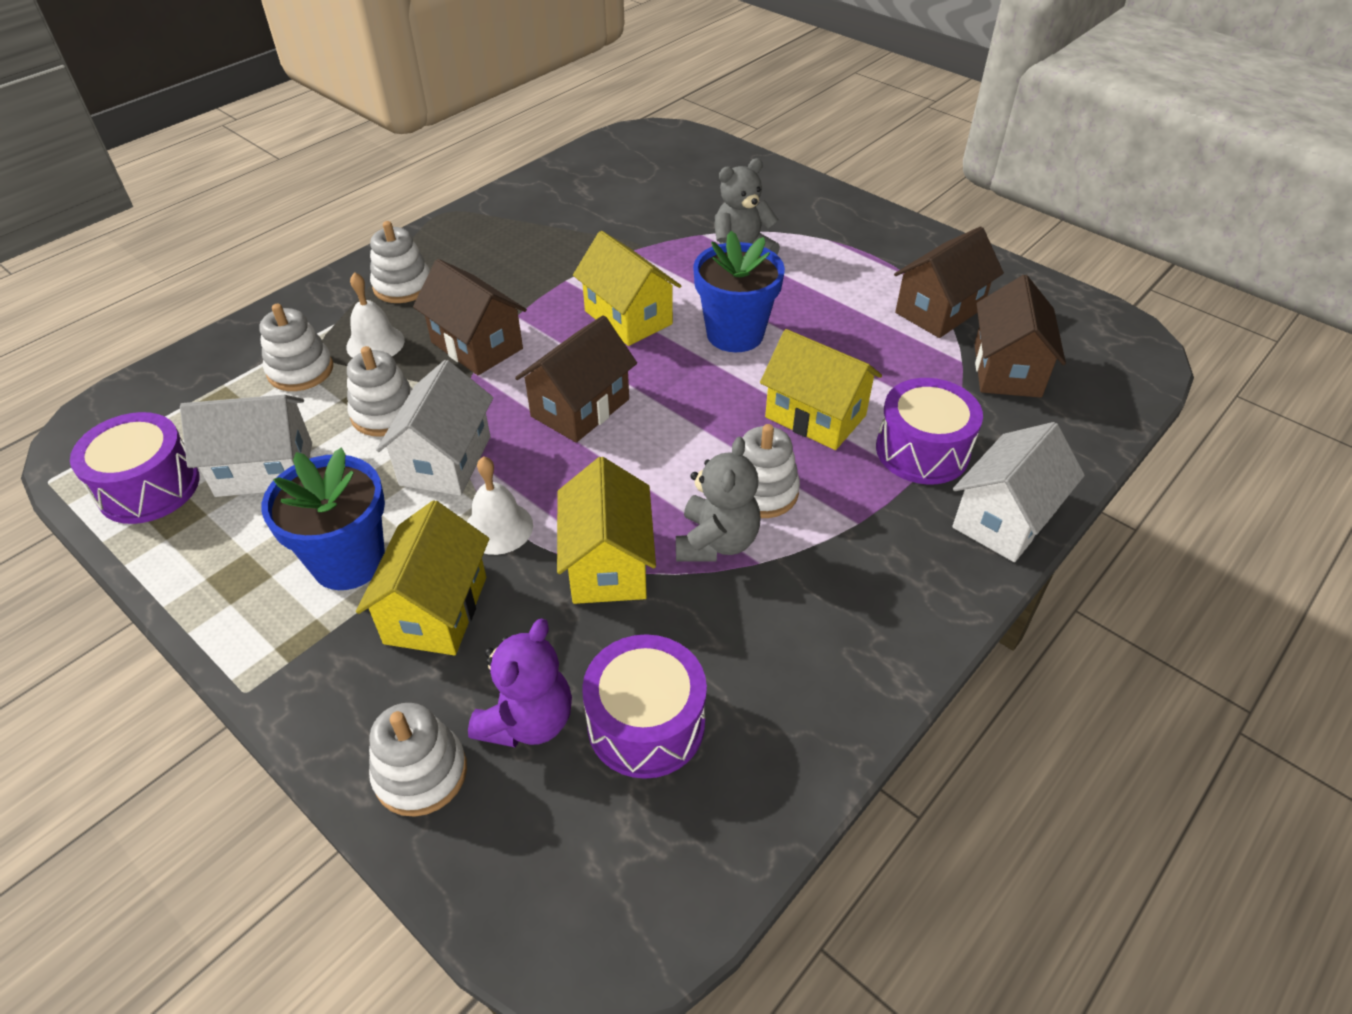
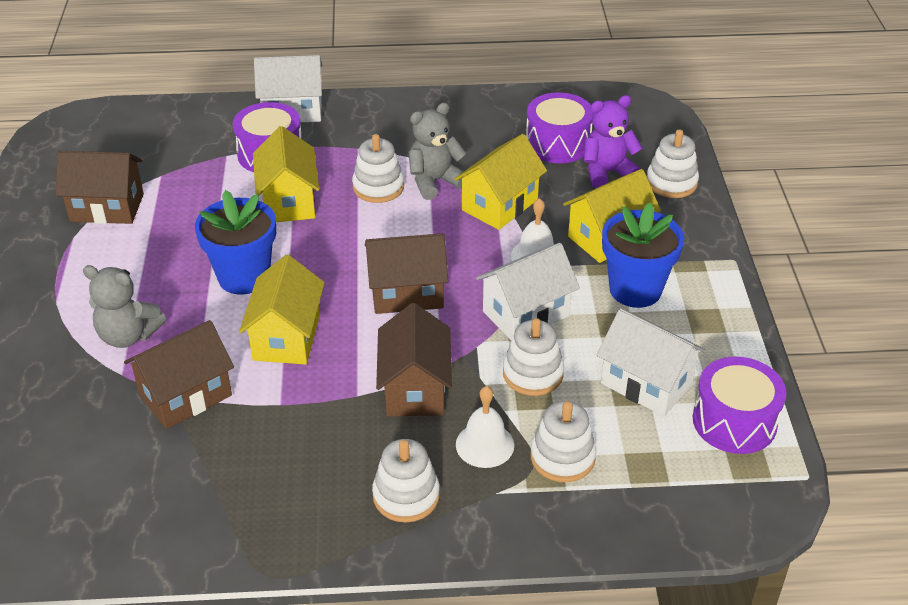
camera: 135 degrees left, 5 degrees down
(1007, 370) = (150, 157): brown house -> brown house (185, 395)

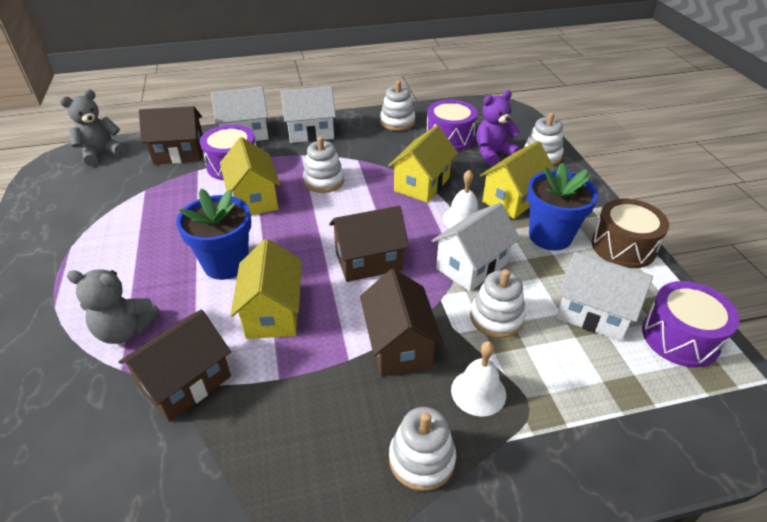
camera: 10 degrees left, 0 degrees up
(107, 208) = (100, 220): brown house -> brown house (179, 153)
(377, 117) = (310, 132): none -> white house
(434, 181) = (366, 172): grey teddy bear -> grey teddy bear (101, 153)
(562, 457) = (552, 394): white stacking toy -> white stacking toy (397, 122)
(720, 313) = (623, 247): none -> brown drum

